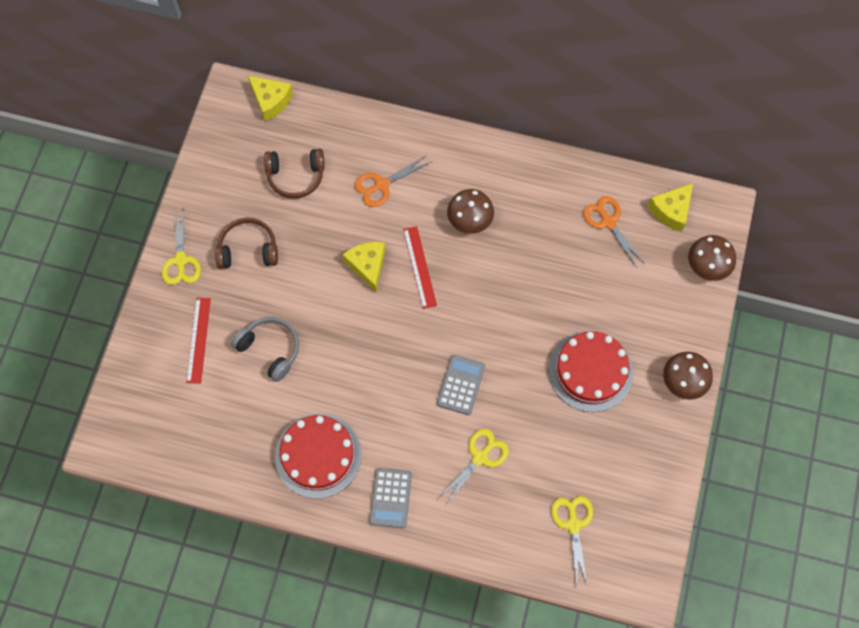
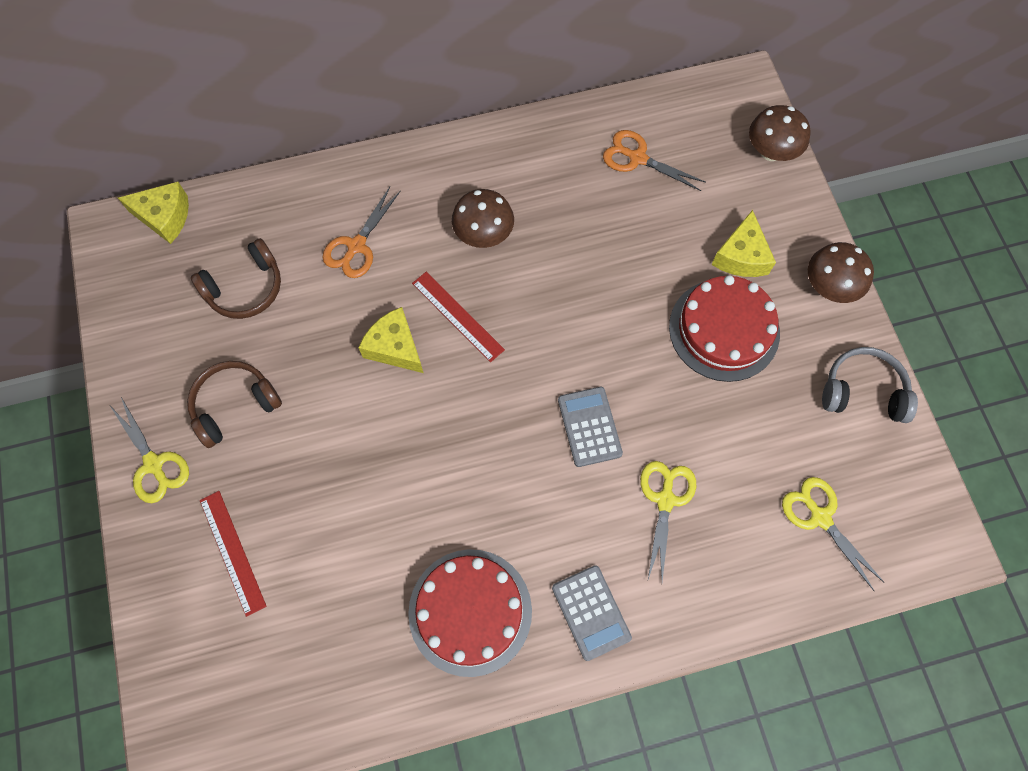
camera: 30 degrees left, 0 degrees up
(270, 349) = (332, 512): grey headphones -> grey headphones (863, 391)
(671, 211) = (696, 113): yellow cheese -> yellow cheese (741, 256)

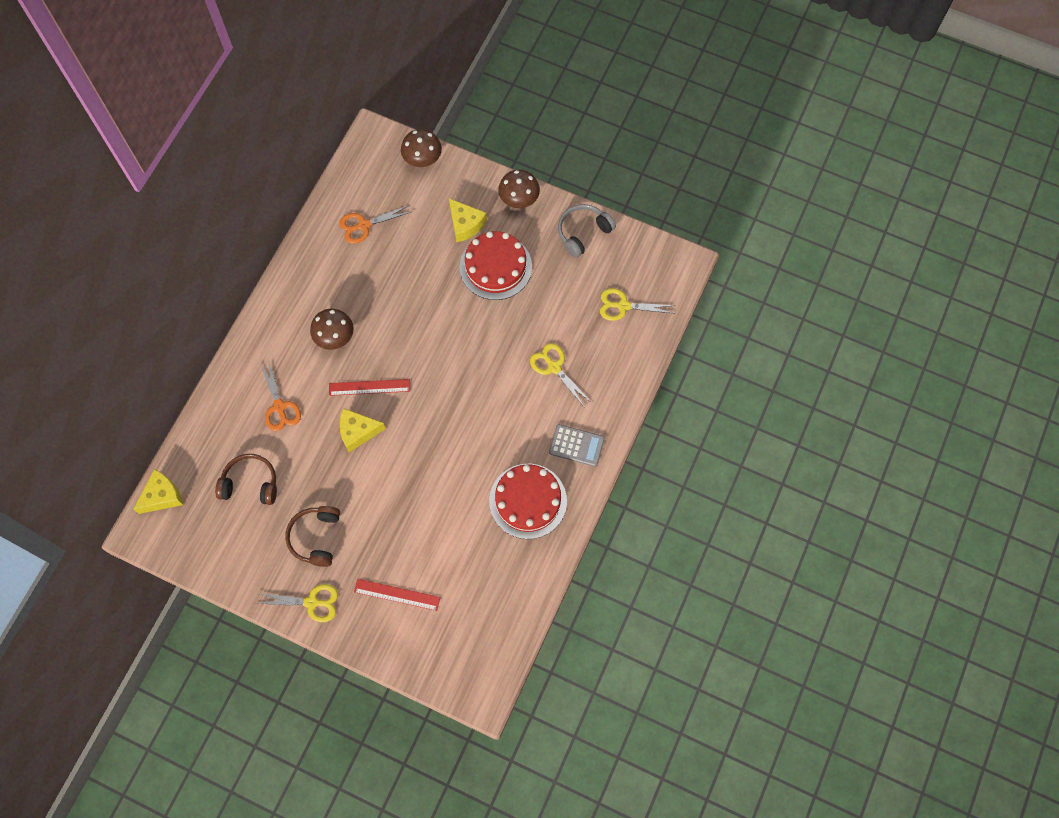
camera: 50 degrees left, 0 degrees up
(245, 288) = (250, 483): brown headphones -> brown headphones turned 90 degrees counterclockwise
(589, 427) = (487, 371): grey calculator -> none

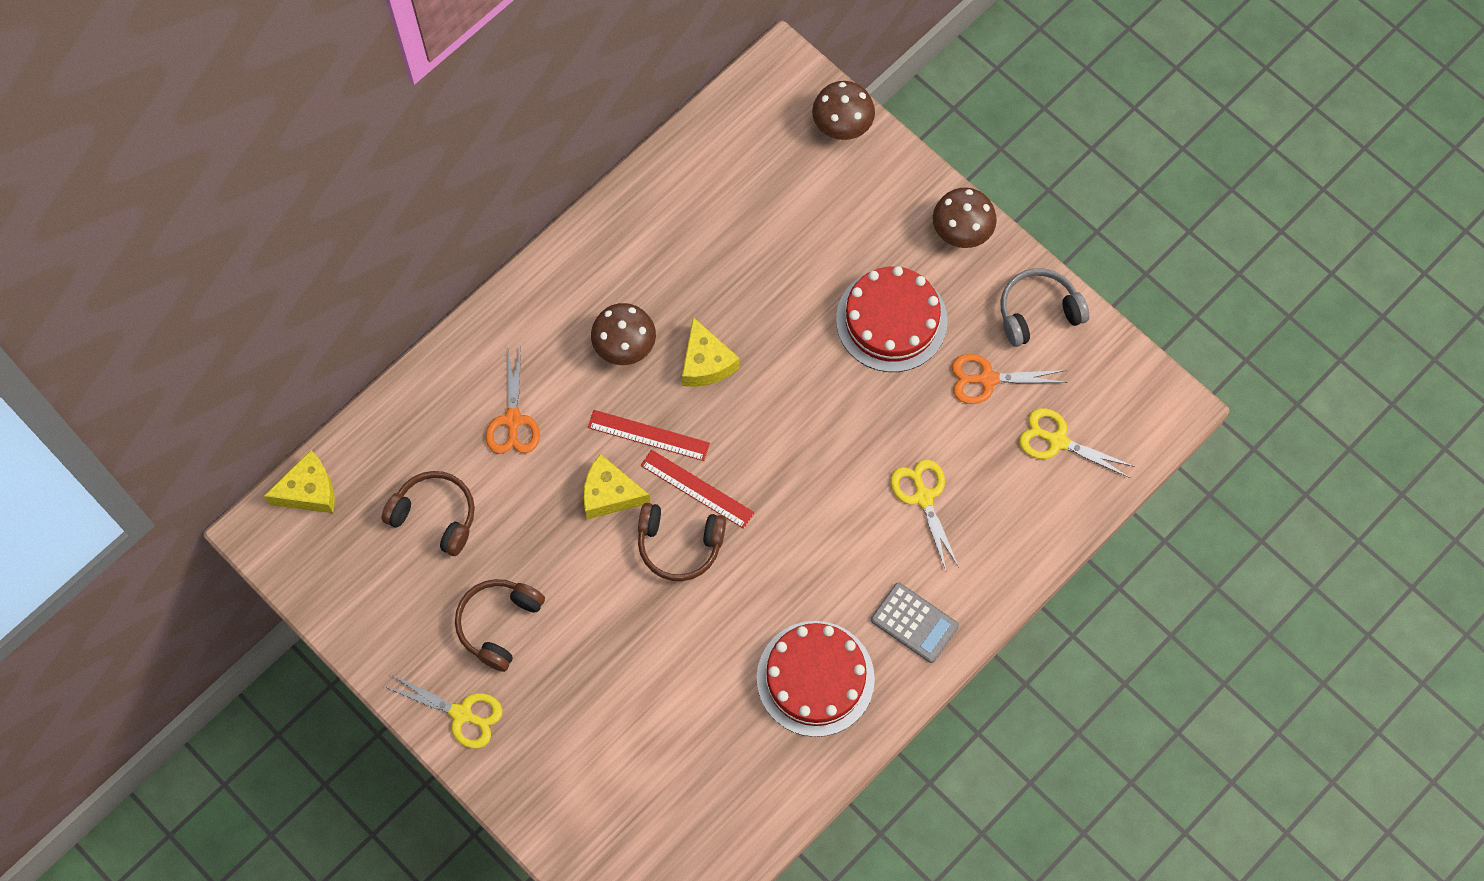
camera: 20 degrees right, 0 degrees up
(364, 225) = (723, 196): orange scissors -> orange scissors (987, 379)
(397, 594) = (583, 746): red ruler -> red ruler (697, 489)
(413, 448) = (679, 545): none -> brown headphones
(465, 224) = (870, 243): yellow cheese -> yellow cheese (706, 363)

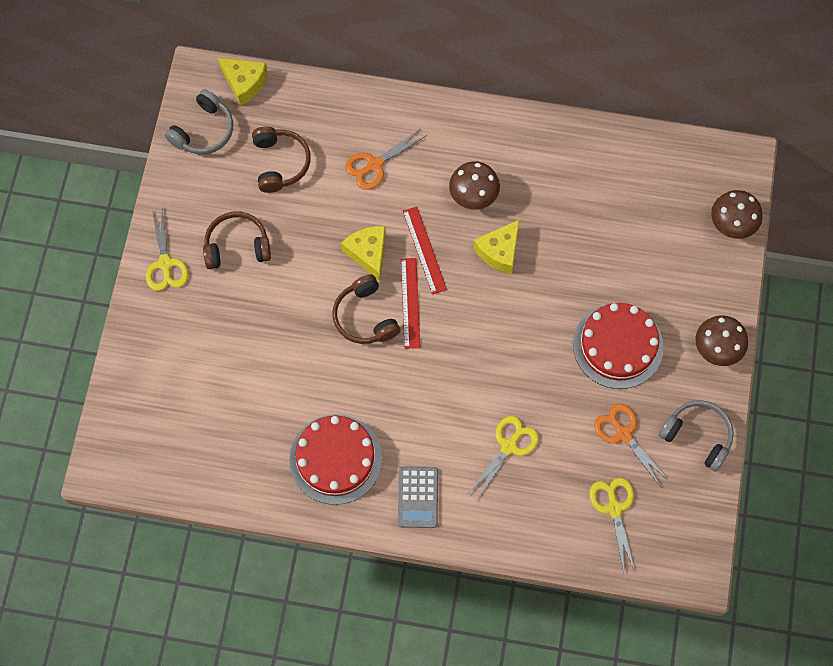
camera: 55 degrees right, 0 degrees up
(333, 571) = (204, 131): none -> grey headphones

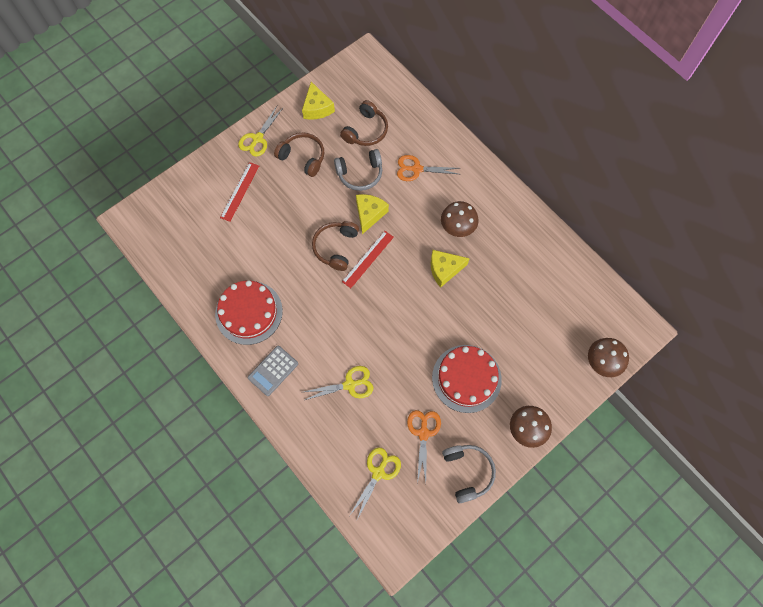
camera: 40 degrees right, 0 degrees up
(204, 131) = (341, 85): grey headphones -> grey headphones (360, 174)
(244, 83) = (385, 75): yellow cheese -> yellow cheese (317, 108)
(424, 250) = (402, 236): red ruler -> red ruler (240, 191)

